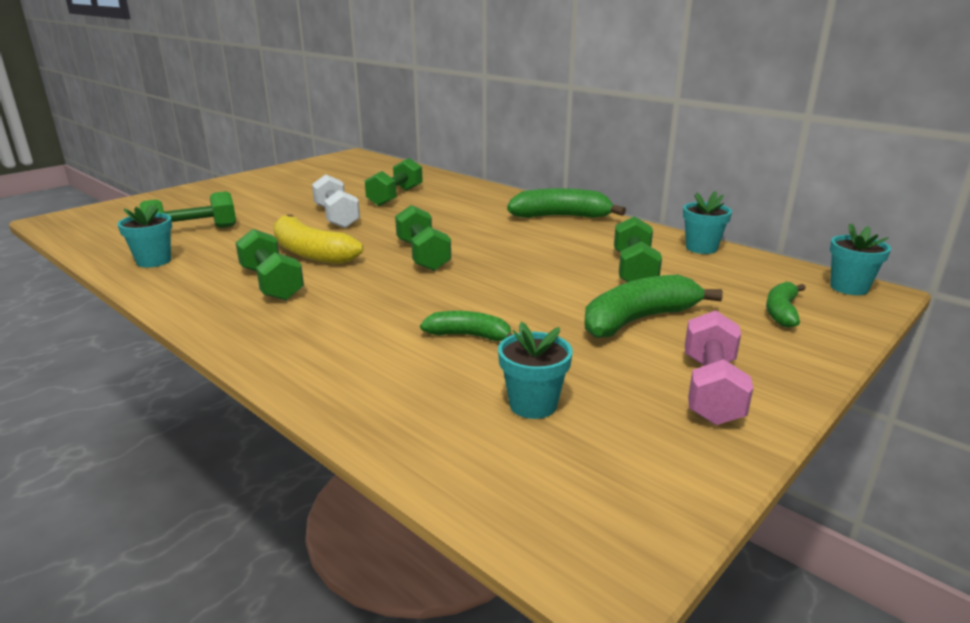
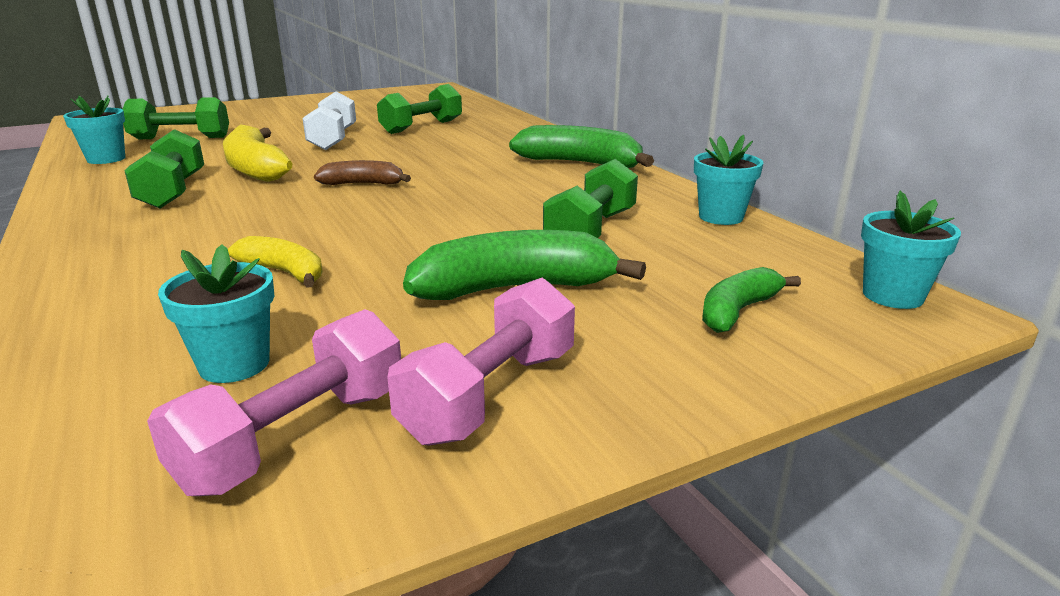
camera: 20 degrees right, 0 degrees up
(422, 255) = (363, 184): green dumbbell -> brown banana
(469, 336) = (284, 272): green banana -> yellow banana
(636, 438) = (295, 437): none -> pink dumbbell

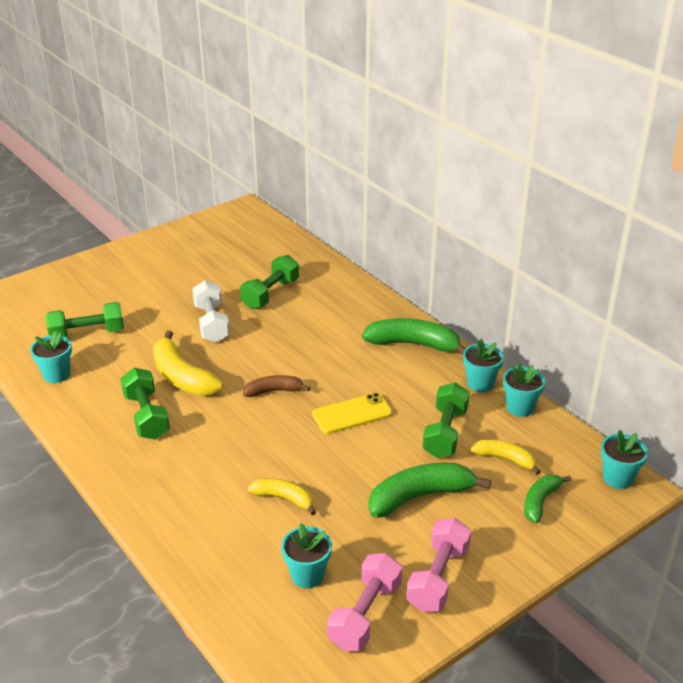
camera: 10 degrees left, 10 degrees up
(458, 207) = (352, 414): none -> yellow phone
(663, 195) = (480, 383): none -> turquoise flower pot
(683, 261) = (505, 459): none -> yellow banana

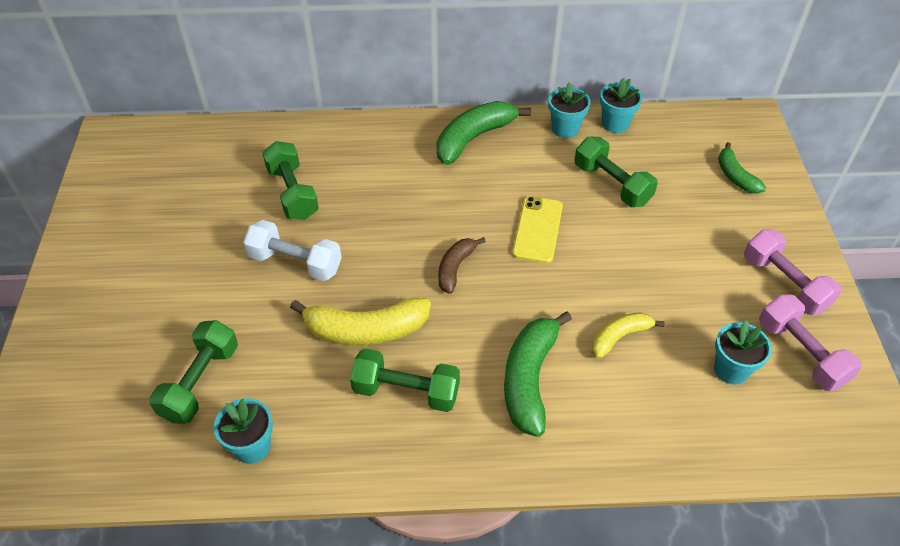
camera: 55 degrees left, 15 degrees up
(420, 497) = (681, 243): green banana -> green banana (529, 379)
(505, 459) = (672, 167): yellow banana -> none
(617, 478) = (737, 121): turquoise flower pot -> none

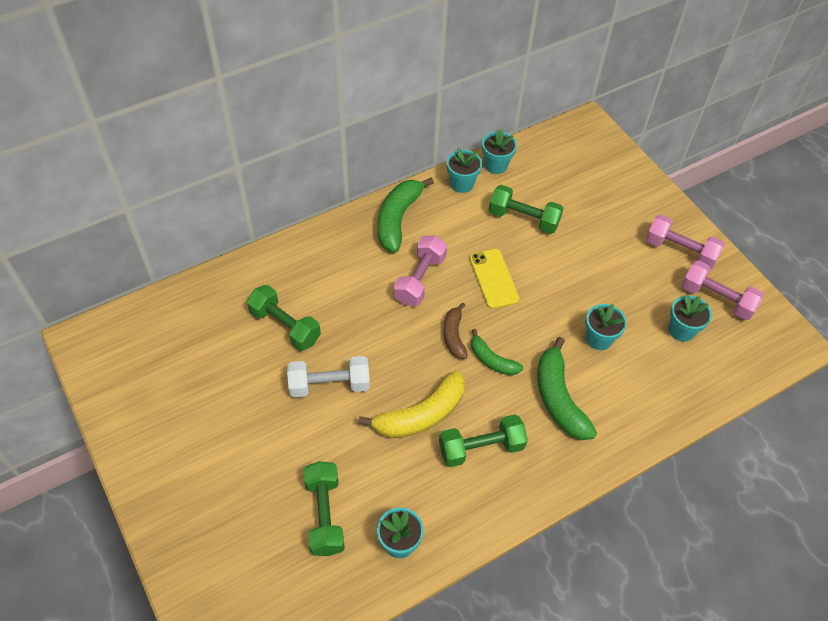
camera: 30 degrees left, 5 degrees up
(457, 201) = (420, 279): none -> pink dumbbell
(619, 337) = (599, 339): yellow banana -> turquoise flower pot
(735, 176) = (603, 178): green banana -> green banana (492, 360)

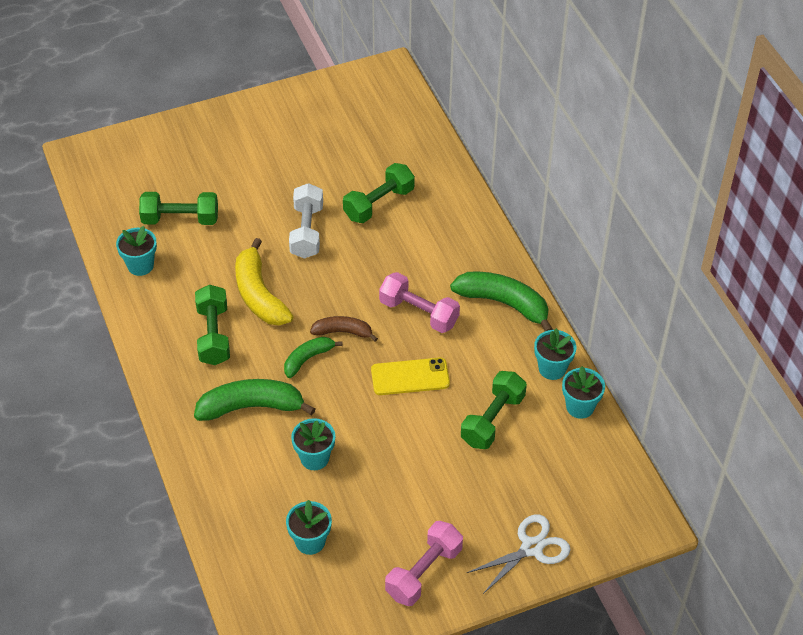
camera: 100 degrees right, 5 degrees down
(634, 188) = (531, 548): none -> white scissors
(716, 299) = (347, 591): pink dumbbell -> none

